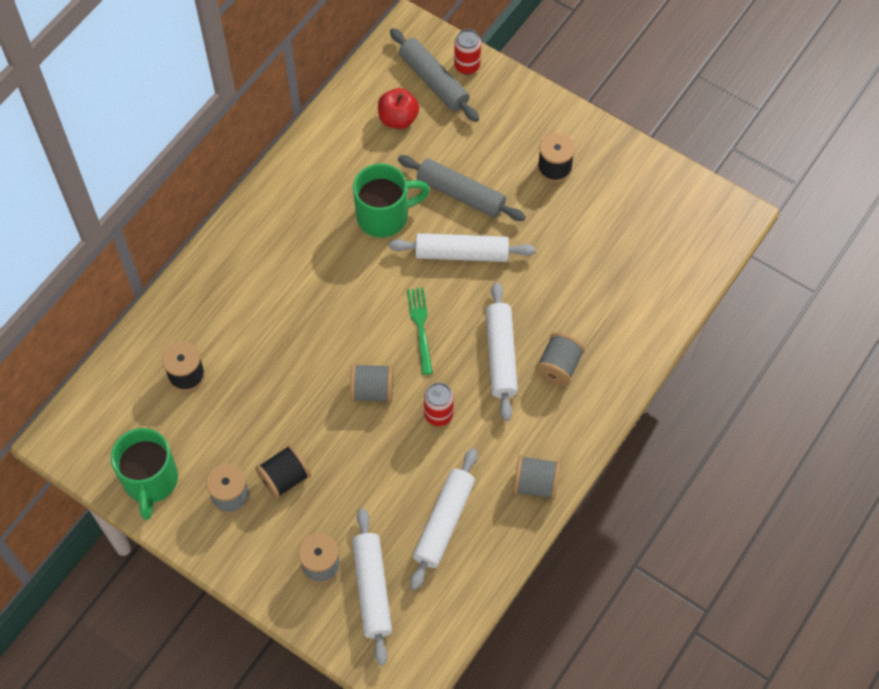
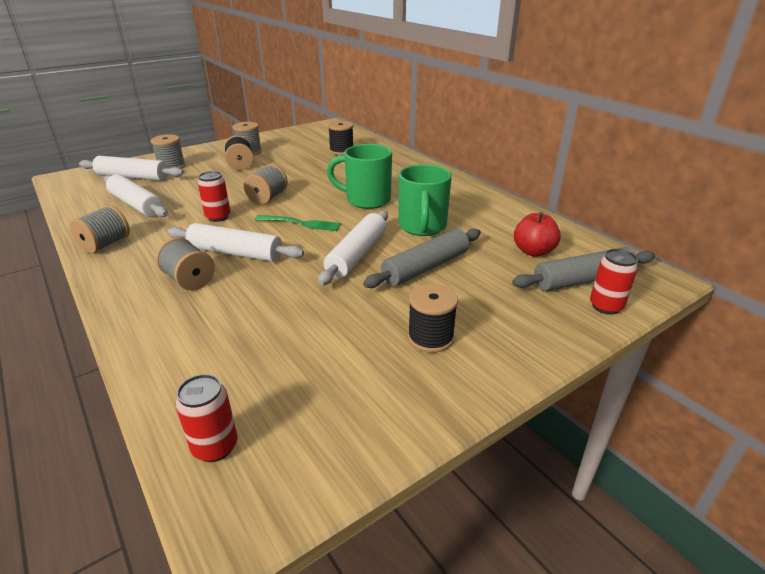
camera: 110 degrees right, 30 degrees down
(150, 481) = (283, 137): green mug -> green mug (366, 200)
(701, 248) = (215, 447): none -> red can

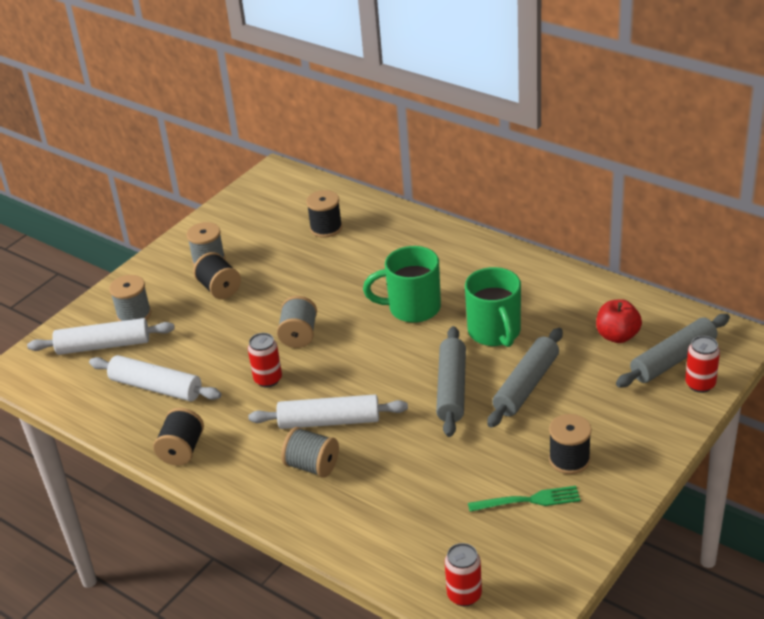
camera: 15 degrees left, 5 degrees up
(106, 244) = (182, 450): grey spool -> black spool
(301, 223) = (366, 363): green fork -> green fork (529, 500)
(356, 255) = (451, 389): white rolling pin -> grey rolling pin

